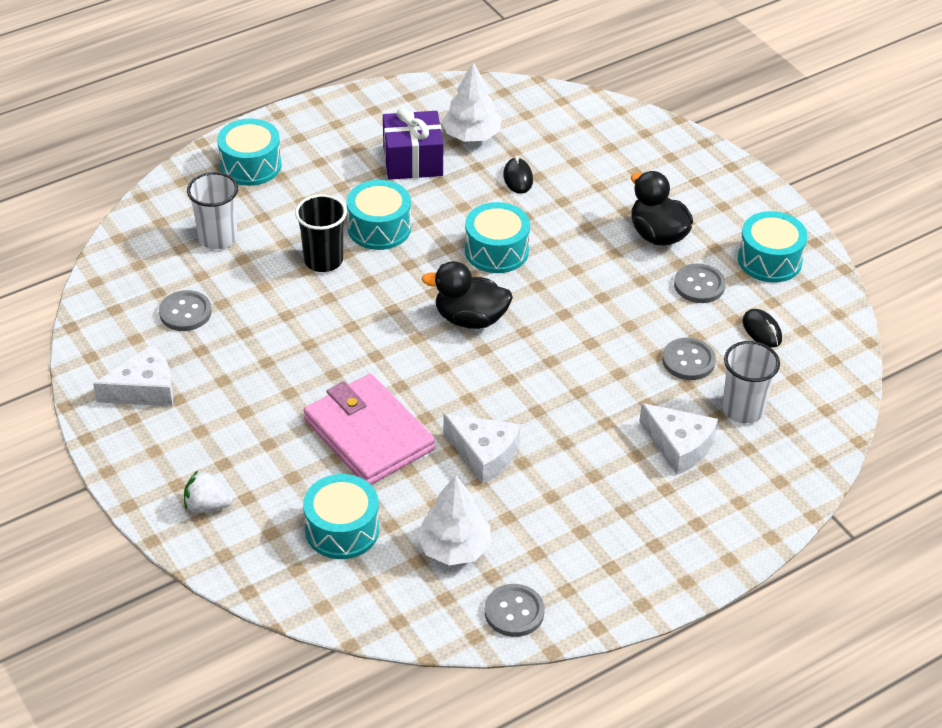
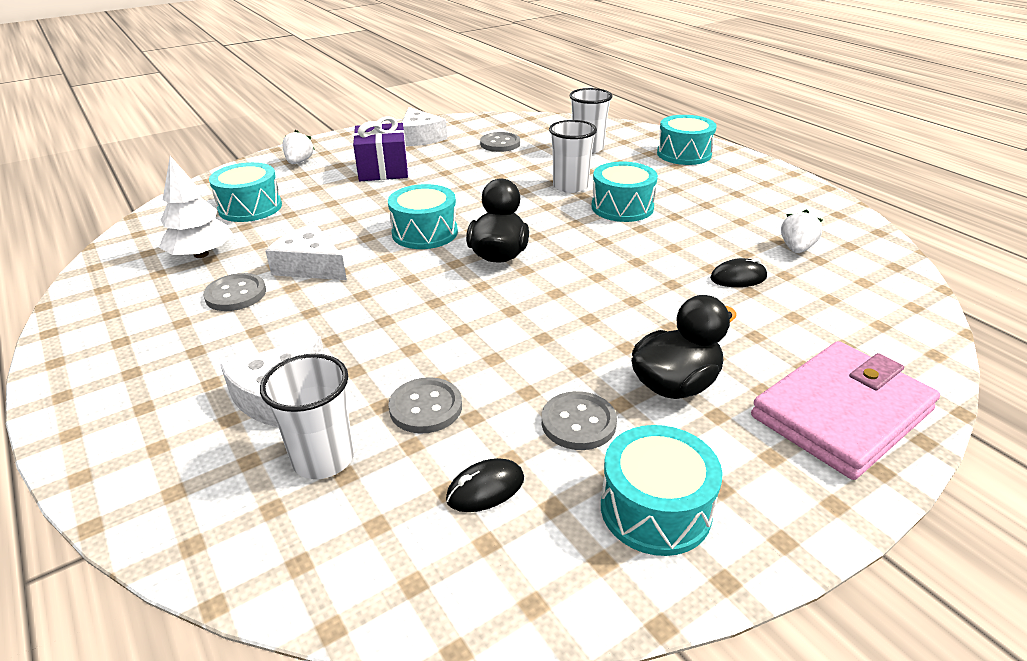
camera: 90 degrees right, 10 degrees down
(323, 260) = (570, 186): black cup -> white cup
(369, 435) = (352, 213): pink wallet -> pink wallet (842, 413)
(413, 161) = (732, 219): purple gift -> purple gift (383, 169)
(471, 135) = (796, 248): white tree -> white strawberry
(484, 454) = (310, 266): white cheese -> white cheese turned 90 degrees clockwise
(496, 251) = (607, 267): turquoise drum -> turquoise drum (425, 233)
(514, 612) = (105, 285): grey button -> grey button (236, 294)

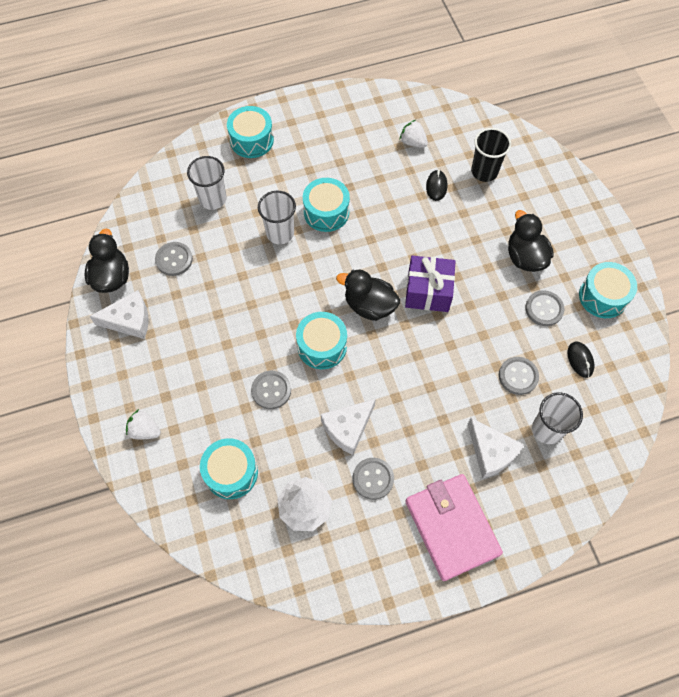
camera: 75 degrees left, 30 degrees up
(356, 213) = (271, 390): none -> grey button
(383, 169) = (192, 360): purple gift -> purple gift (428, 291)
(465, 124) = (111, 277): none -> black duck
(812, 317) = (484, 171): none -> black cup
(842, 413) = (560, 199): pink wallet -> pink wallet (452, 527)

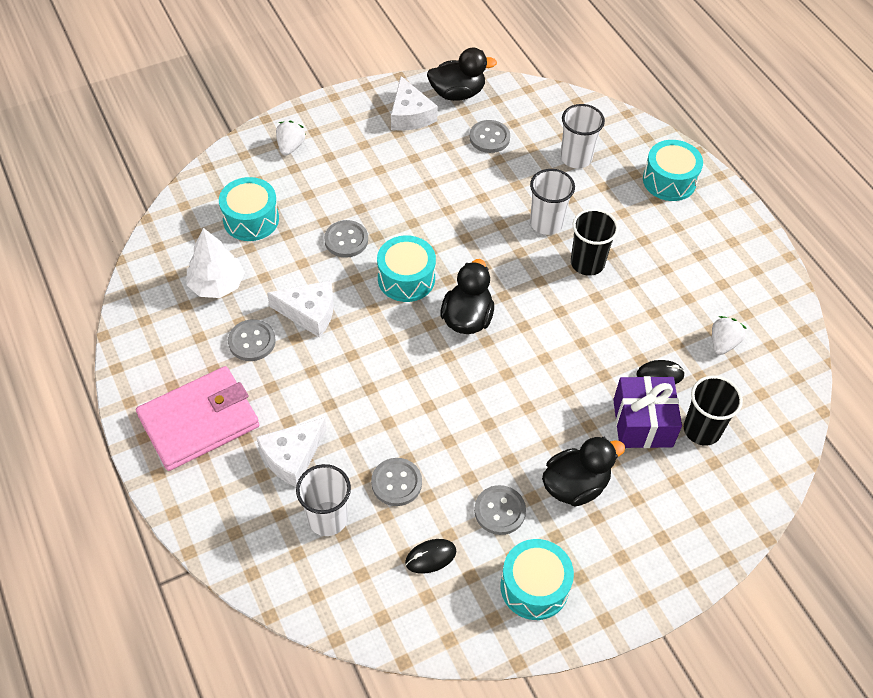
camera: 80 degrees right, 10 degrees down
(326, 212) = (587, 263): turquoise drum -> black cup
(348, 428) = (309, 313): white cheese -> white cheese turned 150 degrees clockwise
(428, 291) = (499, 377): purple gift -> purple gift (642, 423)

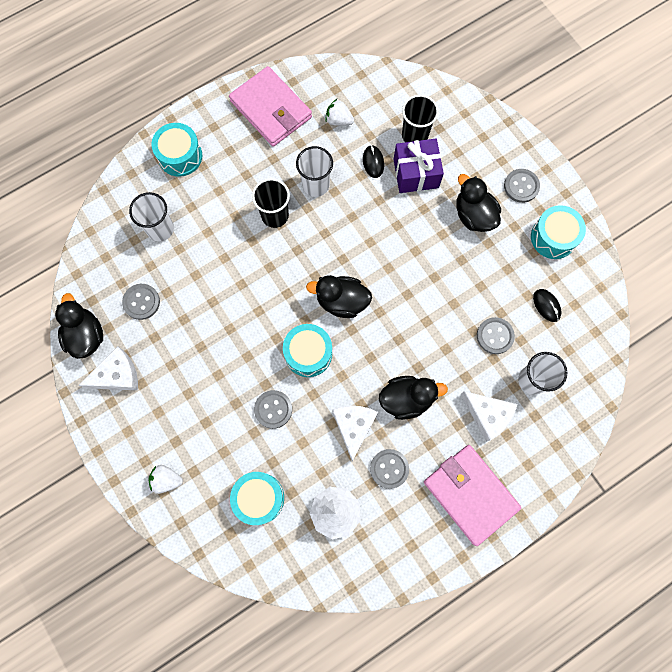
camera: 95 degrees left, 20 degrees up
(331, 370) = (406, 399): none -> black duck
(499, 511) = (503, 263): grey button -> grey button (521, 186)
(546, 223) = (236, 248): white cup -> white cup (315, 185)
(736, 272) = (271, 109): none -> pink wallet

